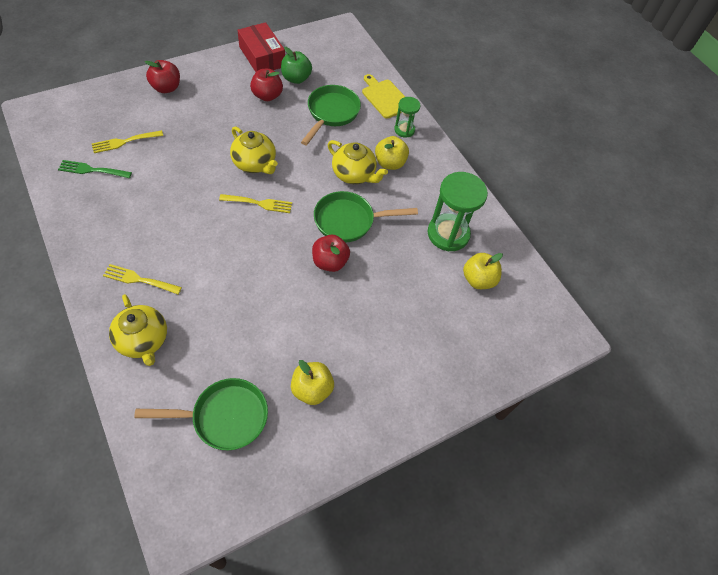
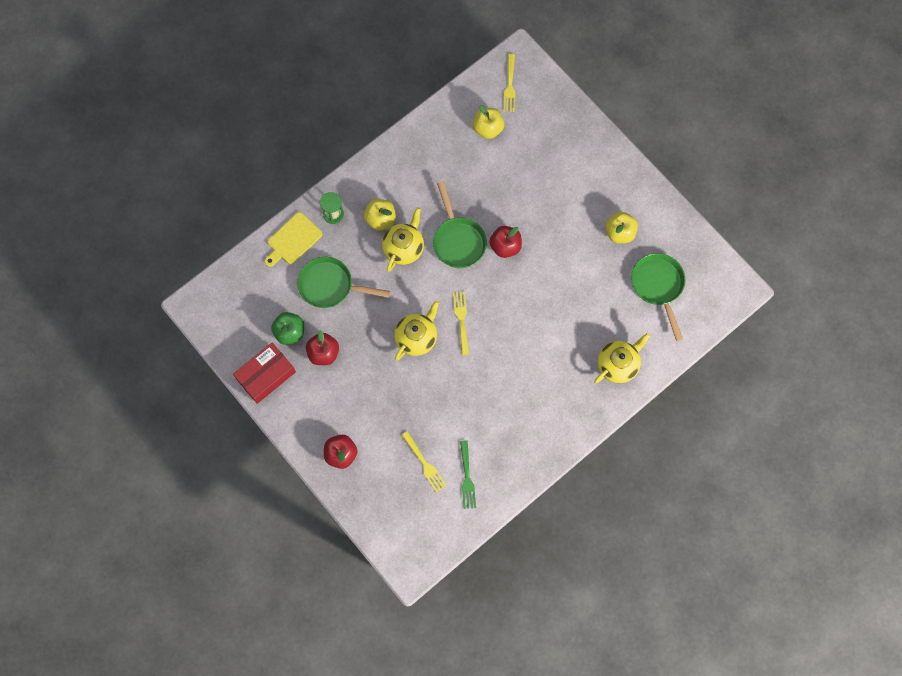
camera: 95 degrees left, 15 degrees up
(139, 279) = (567, 389): yellow fork -> yellow fork (509, 86)
(448, 234) = (448, 158): green hourglass -> none

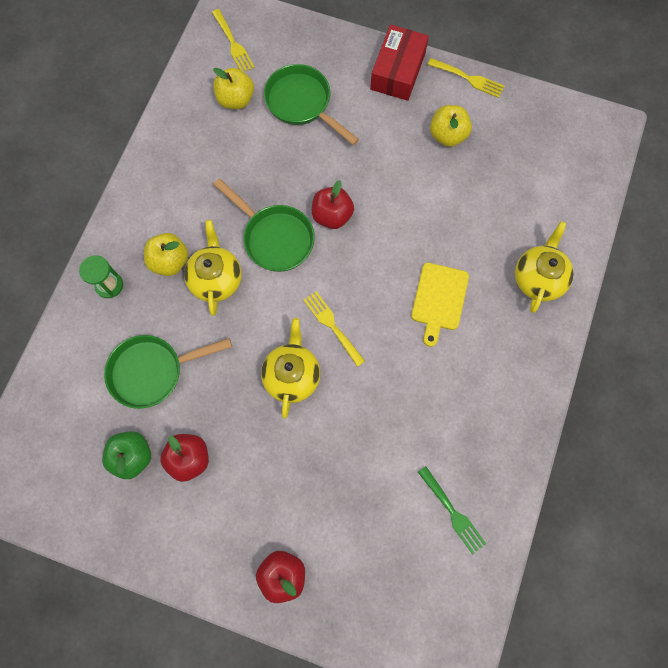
camera: 30 degrees left, 0 degrees up
(266, 375) = (131, 529): red box -> red box (397, 71)
(293, 240) = (75, 341): yellow cutting board -> yellow cutting board (439, 299)
(424, 464) = (392, 525): yellow fork -> yellow fork (468, 78)
(658, 286) = (525, 170): green pan -> green pan (302, 104)

